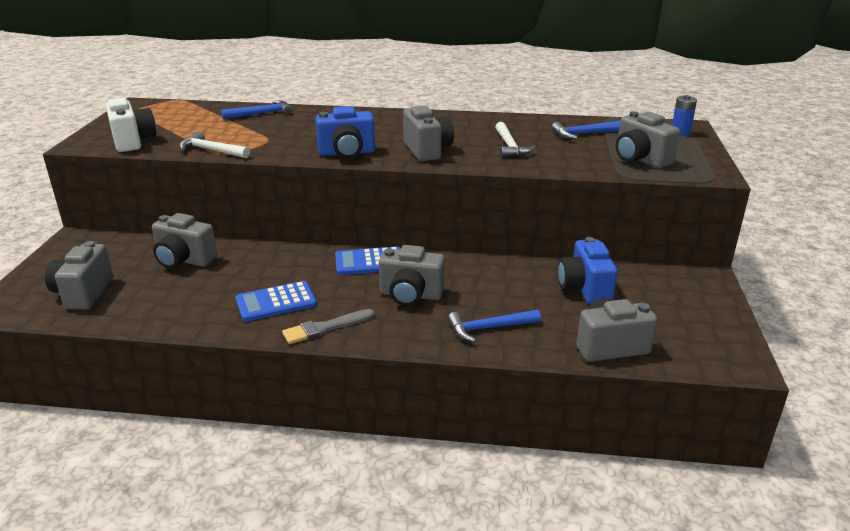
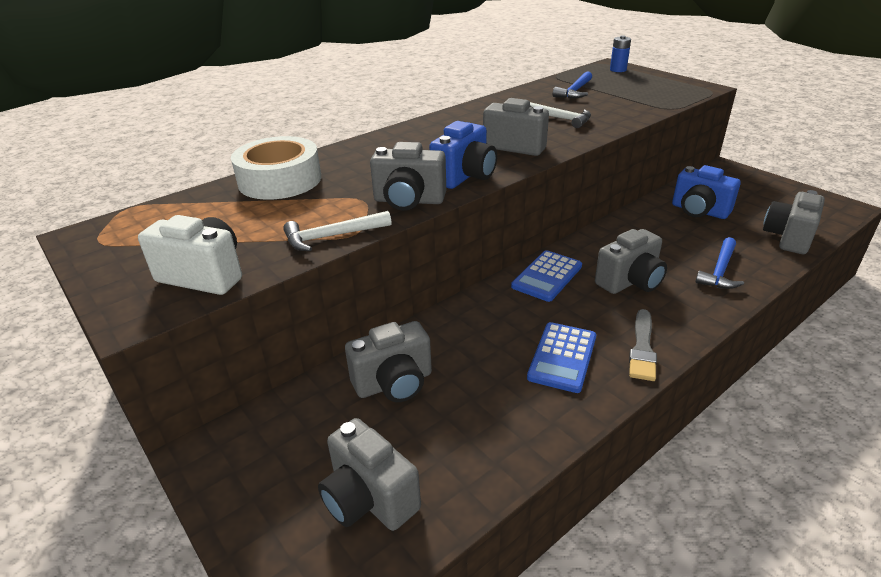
camera: 45 degrees left, 5 degrees up
(261, 114) = (280, 180): blue hammer -> white tape
(640, 159) = (648, 94): grey camera -> grey camera (409, 201)

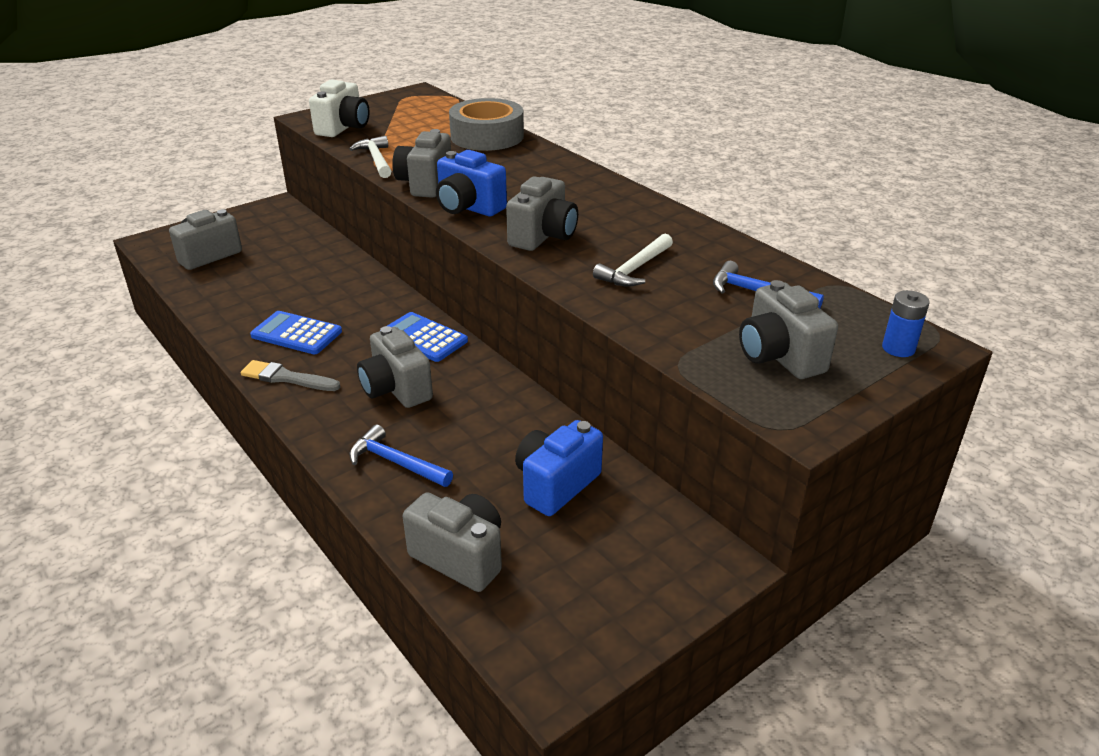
camera: 90 degrees right, 0 degrees up
(280, 180) = (487, 136): white tape -> grey tape
(394, 383) = (304, 261): grey camera -> grey camera (779, 356)

